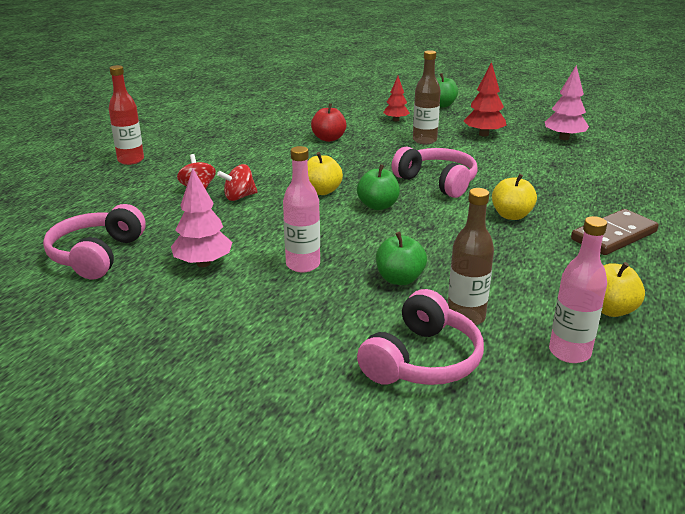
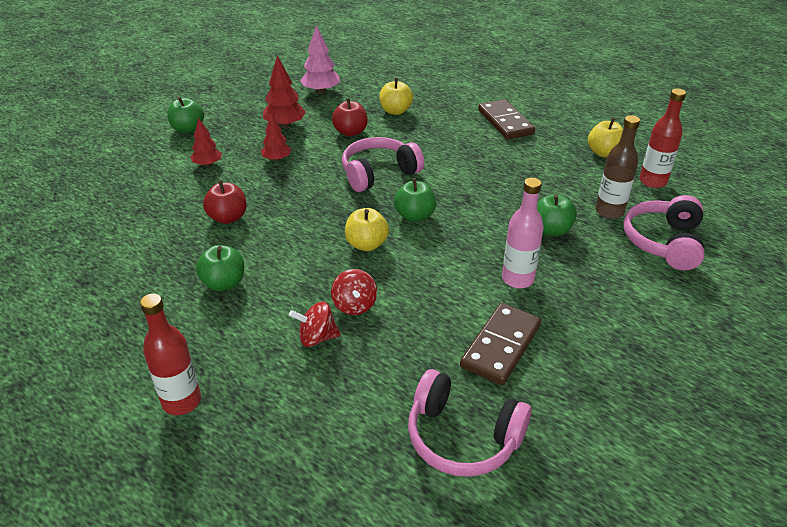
camera: 75 degrees left, 10 degrees up
(203, 263) = (501, 346): pink tree -> brown domino
(249, 151) = (224, 283): none -> green apple
(422, 360) = (664, 242): pink headphones -> pink headphones turned 120 degrees counterclockwise
(424, 140) = (277, 159): brown bottle -> red tree
(500, 161) = (350, 132): none -> red apple
(511, 215) = (459, 154): yellow apple -> yellow apple (395, 111)
(569, 352) = (652, 181): pink bottle -> red bottle

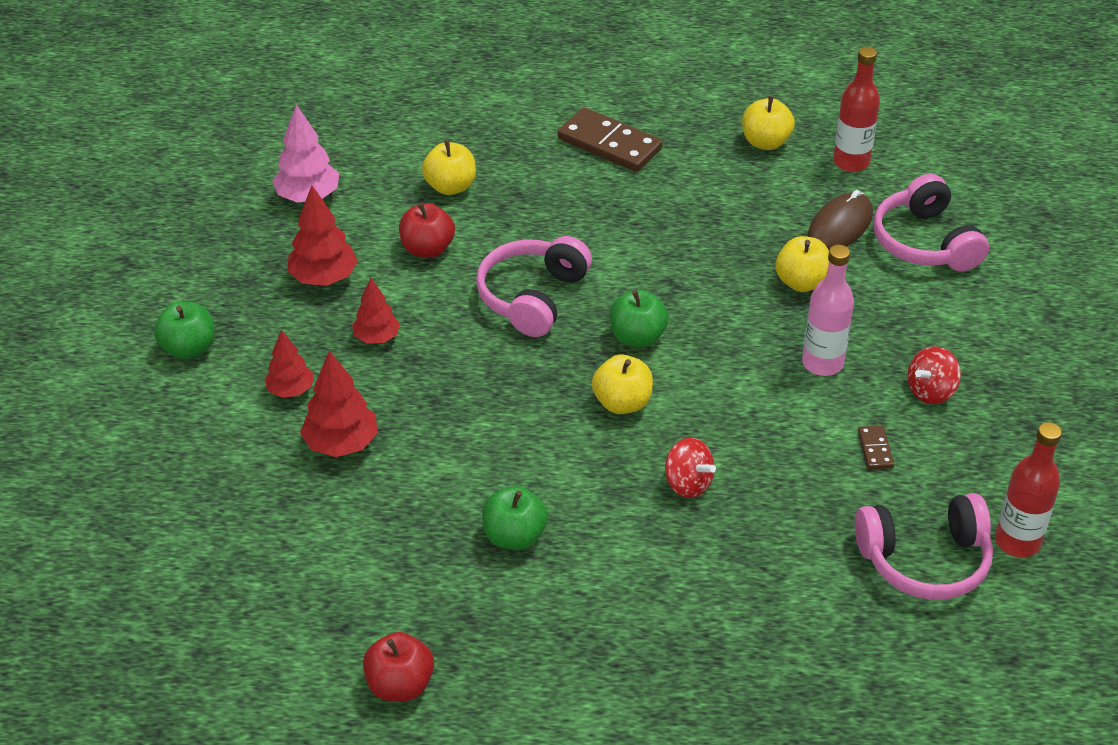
camera: 35 degrees left, 5 degrees up
(182, 401) = (628, 684): red bottle -> red bottle (1017, 542)
(199, 197) = (341, 444): none -> red tree
(228, 218) = (415, 452): red apple -> red apple (400, 685)
(317, 338) = (688, 541): red spinning top -> red spinning top (930, 391)
(501, 346) = (875, 449): brown domino -> brown domino, size x0.46
(551, 230) = (802, 282): green apple -> yellow apple
(609, 211) = (840, 227): brown bottle -> brown mouse

